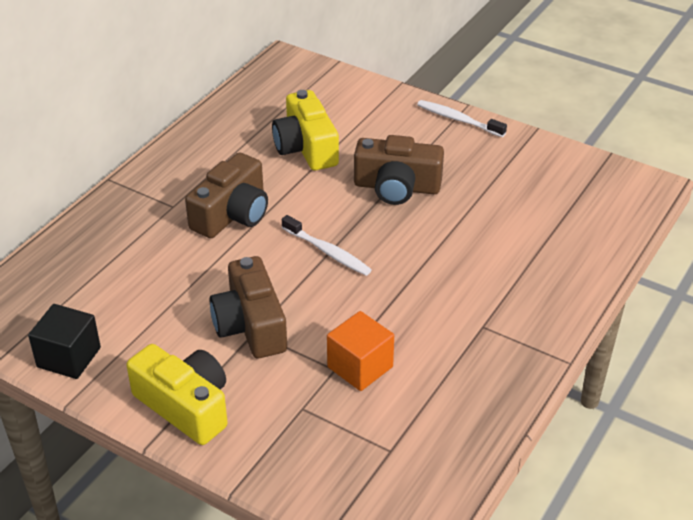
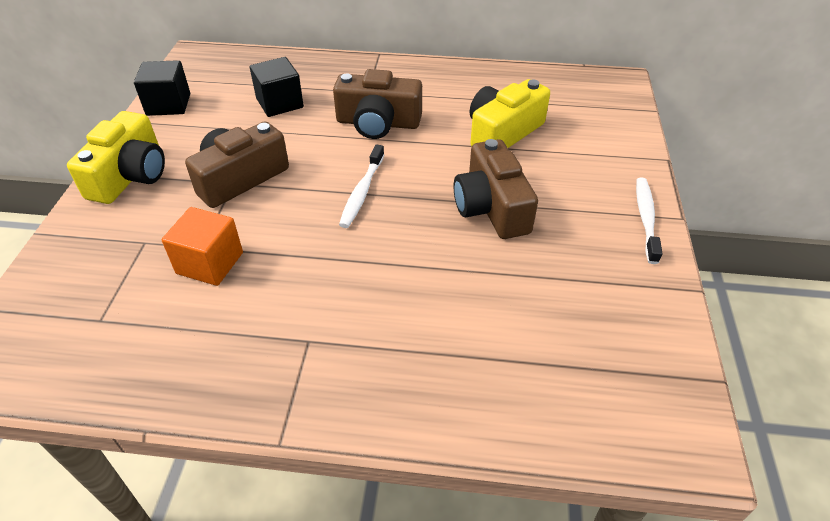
camera: 65 degrees right, 5 degrees up
(141, 271) = (279, 103): none -> black cube

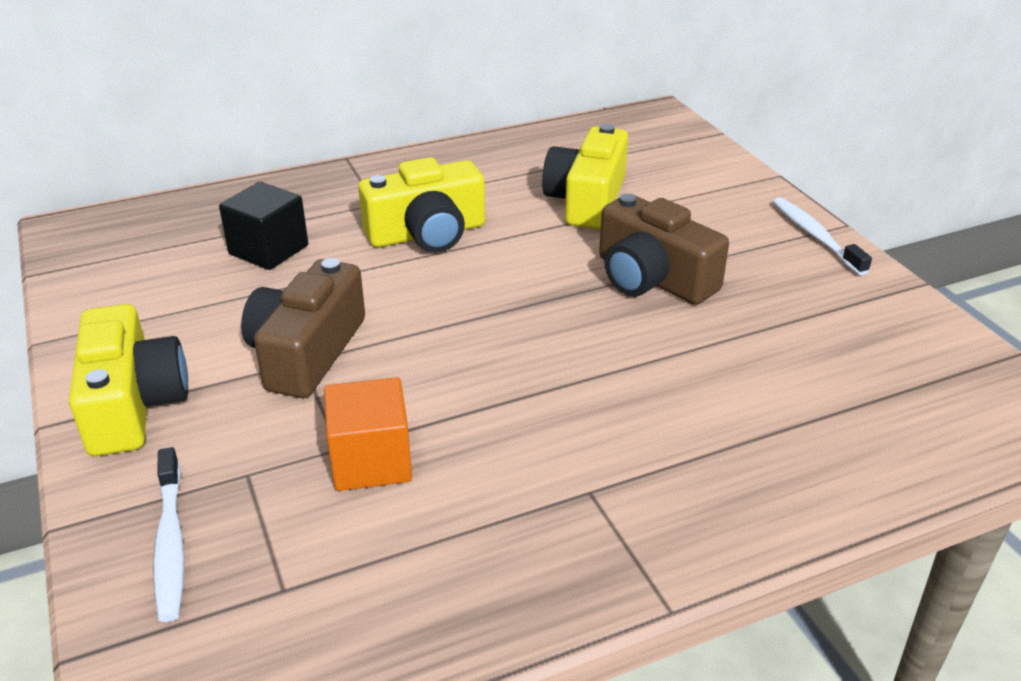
camera: 30 degrees left, 10 degrees down
(168, 104) = (97, 300): black cube -> none
(362, 192) = (486, 313): white toothbrush -> white toothbrush (170, 542)
(378, 123) = (427, 233): brown camera -> yellow camera

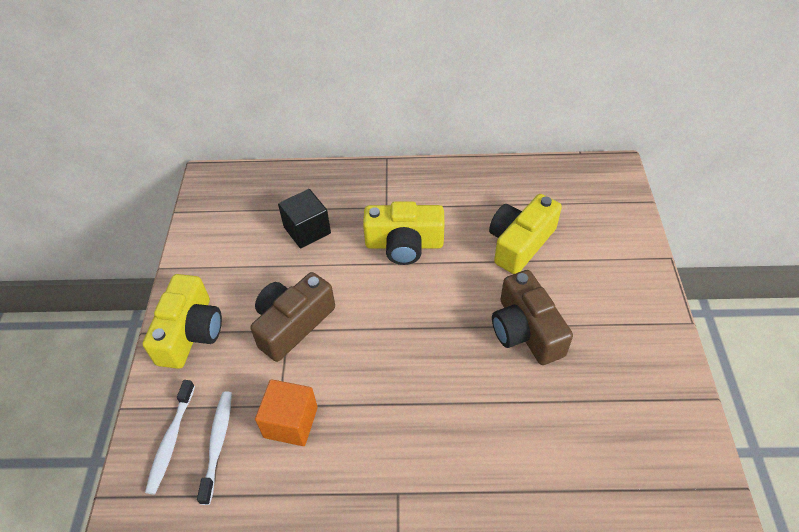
camera: 25 degrees right, 15 degrees up
(815, 236) = (661, 327): white toothbrush -> white toothbrush (218, 444)

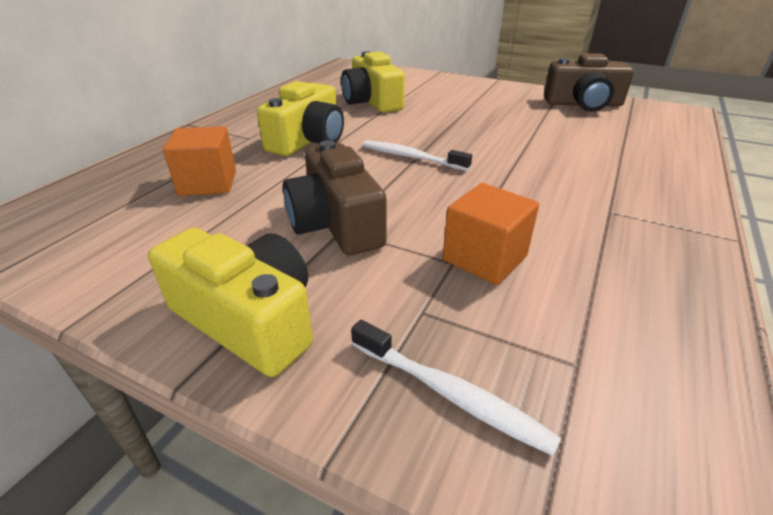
camera: 65 degrees left, 15 degrees down
(218, 444) = (485, 334): white toothbrush -> white toothbrush (411, 157)
(307, 230) = (208, 183): black cube -> orange cube
(526, 330) = (461, 119): brown camera -> brown camera (583, 104)

